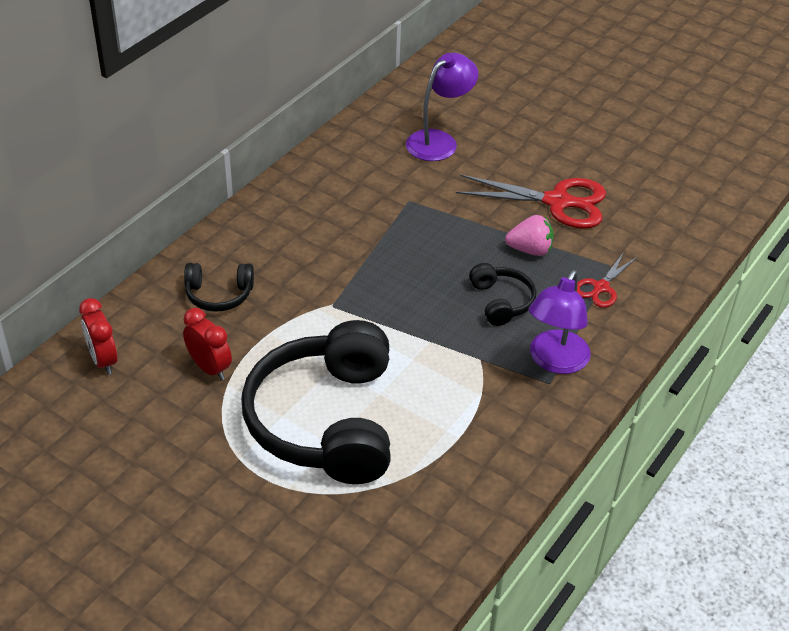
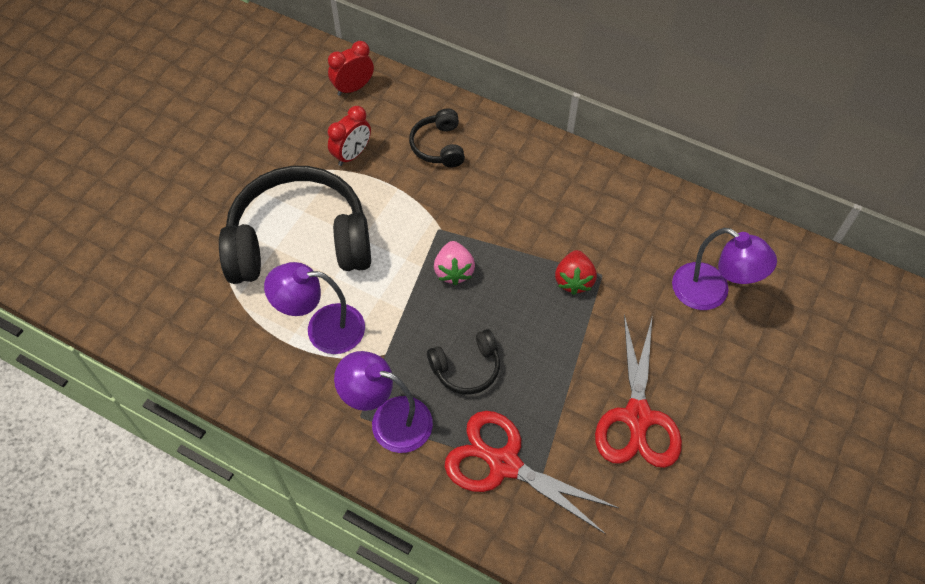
camera: 85 degrees right, 15 degrees up
(412, 219) = (574, 280): none -> red strawberry
(444, 406) = (323, 328): none -> purple lamp
(530, 250) = (550, 391): pink strawberry -> pink strawberry (454, 271)
(601, 287) = (504, 464): red scissors -> red scissors, size x1.83

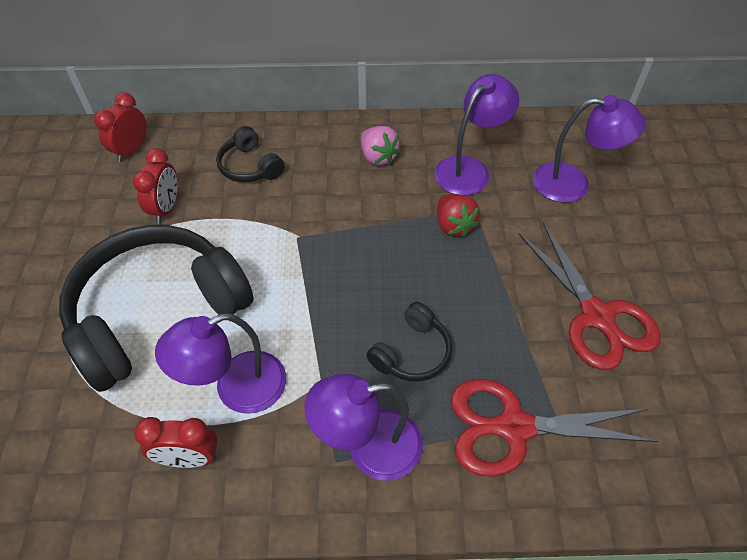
camera: 30 degrees left, 5 degrees down
(264, 361) = (189, 458): none -> red clock
(454, 271) = (338, 268): pink strawberry -> pink strawberry (378, 157)
(625, 235) = (469, 169): none -> purple lamp

